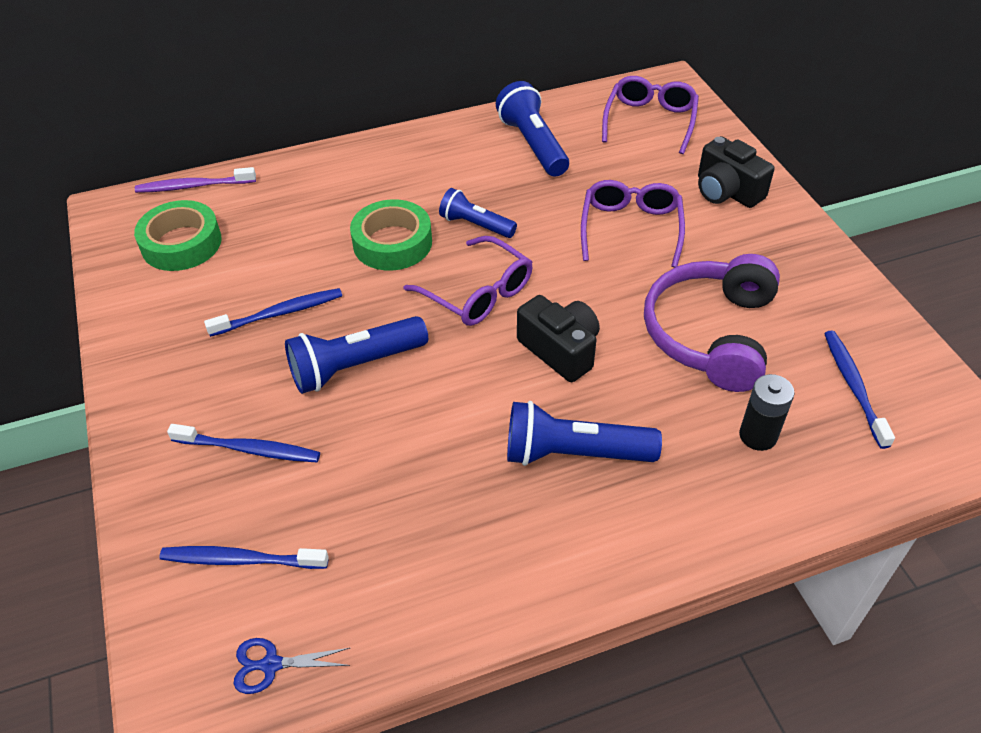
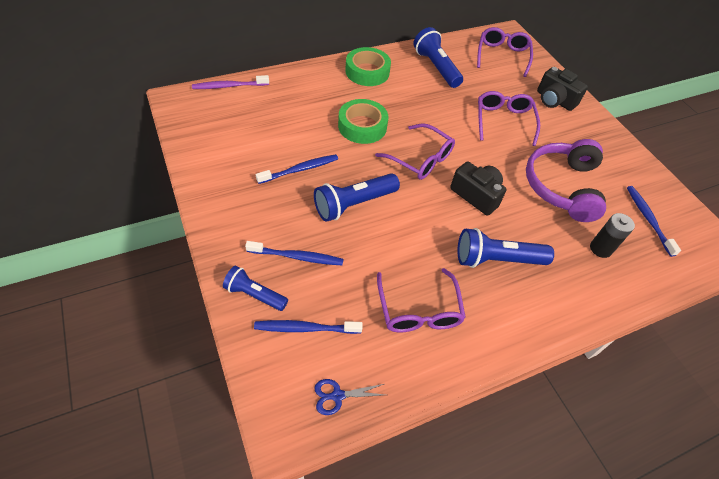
camera: 10 degrees left, 5 degrees up
(181, 243) = (228, 123): green tape -> green tape (367, 72)
(427, 533) = (418, 310): none -> purple glasses
(475, 225) = (411, 116): blue flashlight -> blue flashlight (254, 294)

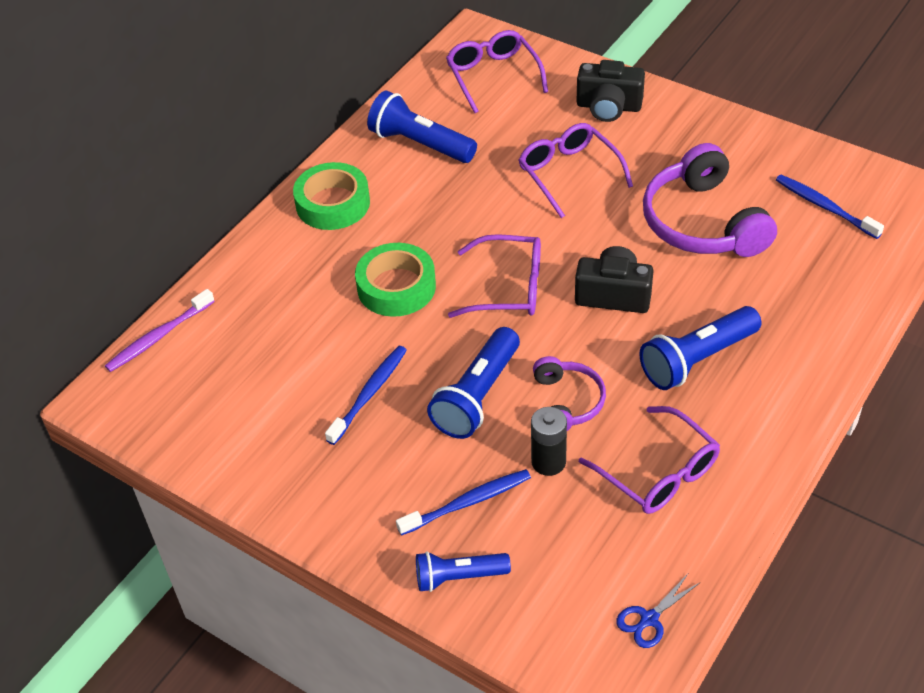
camera: 25 degrees left, 5 degrees down
(305, 328) = (551, 574): blue toothbrush -> none
(400, 237) = (567, 402): none -> purple headphones
(600, 248) = (799, 275): black battery -> black battery (548, 462)

